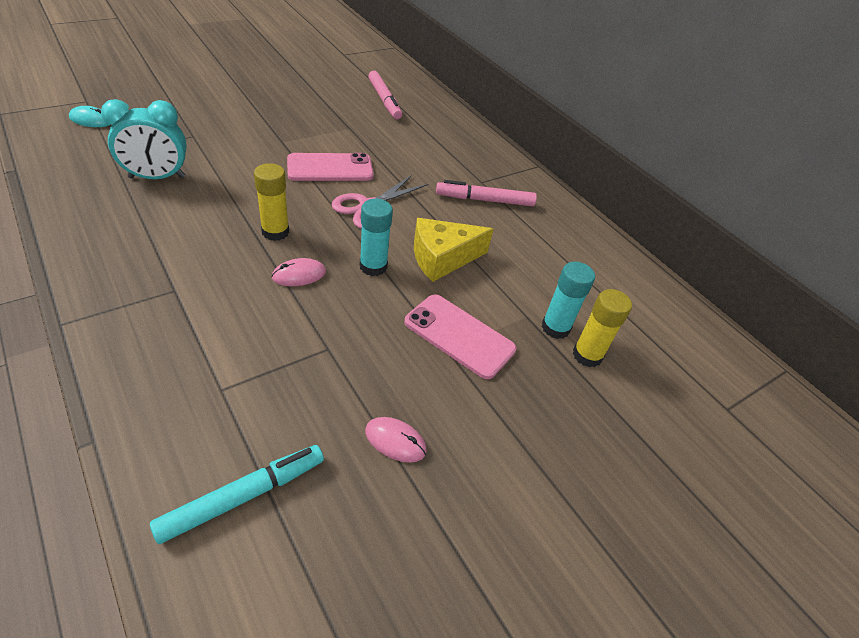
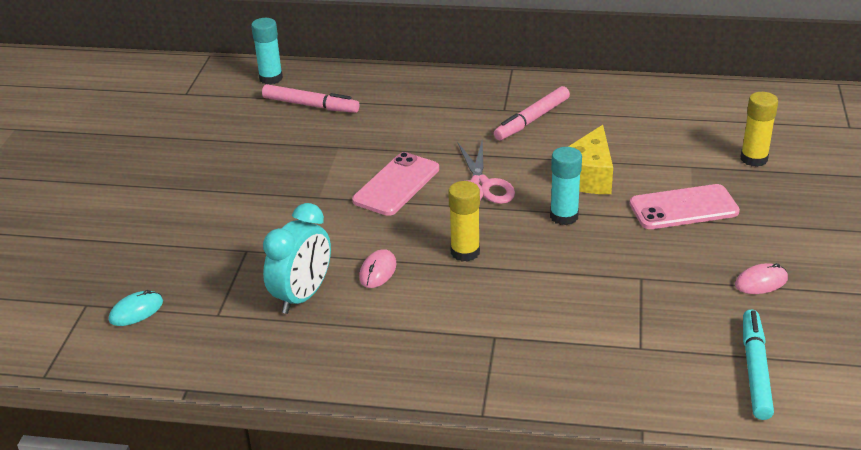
camera: 40 degrees left, 10 degrees down
(299, 275) = (538, 260): pink mouse -> pink mouse (378, 271)
(555, 328) = (714, 159): turquoise glue stick -> turquoise glue stick (271, 78)

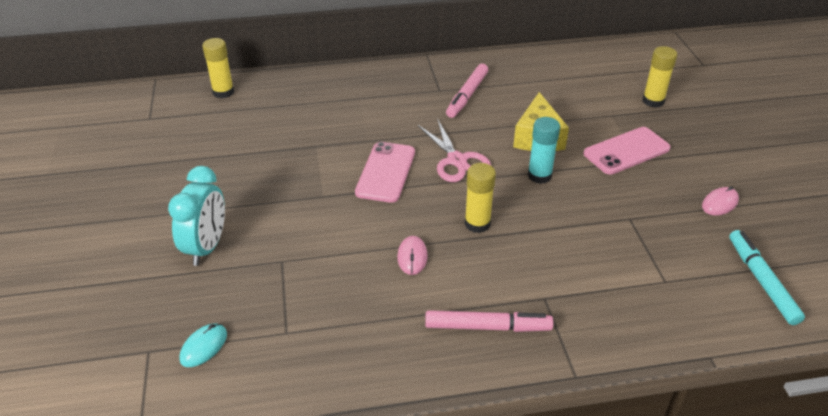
camera: 20 degrees left, 5 degrees up
(271, 78) = (223, 92): turquoise glue stick -> yellow glue stick
(302, 296) = (357, 296): turquoise clock -> turquoise clock (207, 247)
(310, 105) = (272, 112): pink marker -> pink marker (487, 327)

